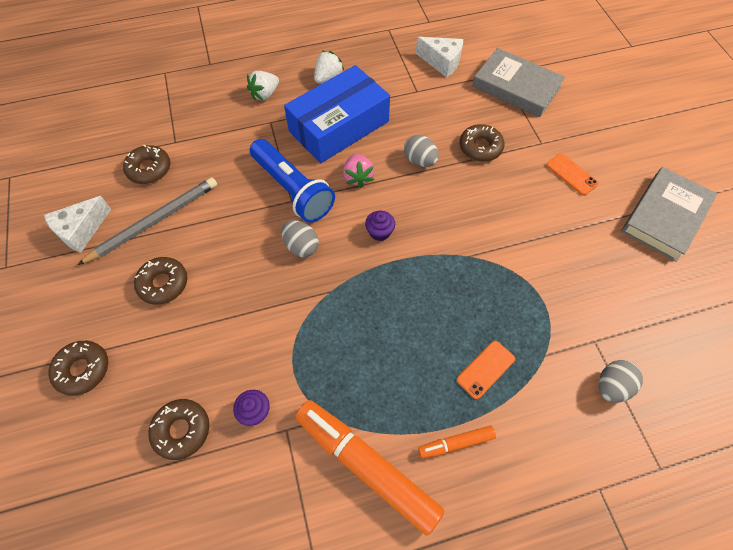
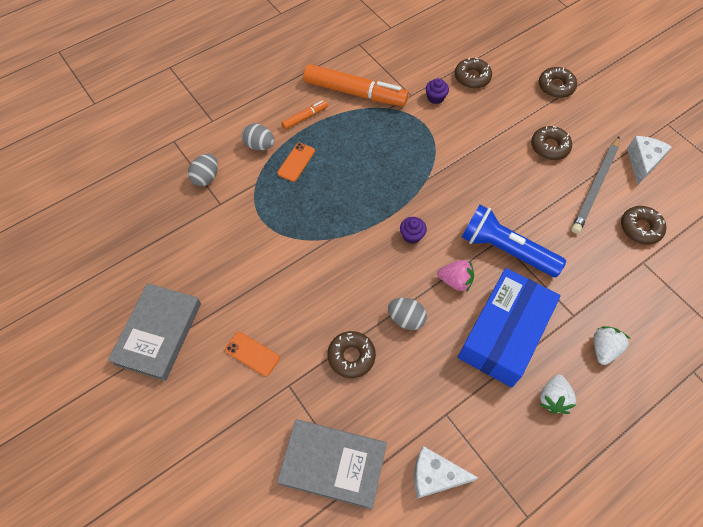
camera: 160 degrees right, 0 degrees up
(301, 246) = (468, 204): grey egg -> grey egg (259, 145)
(358, 177) = (455, 281): pink strawberry -> pink strawberry turned 135 degrees clockwise

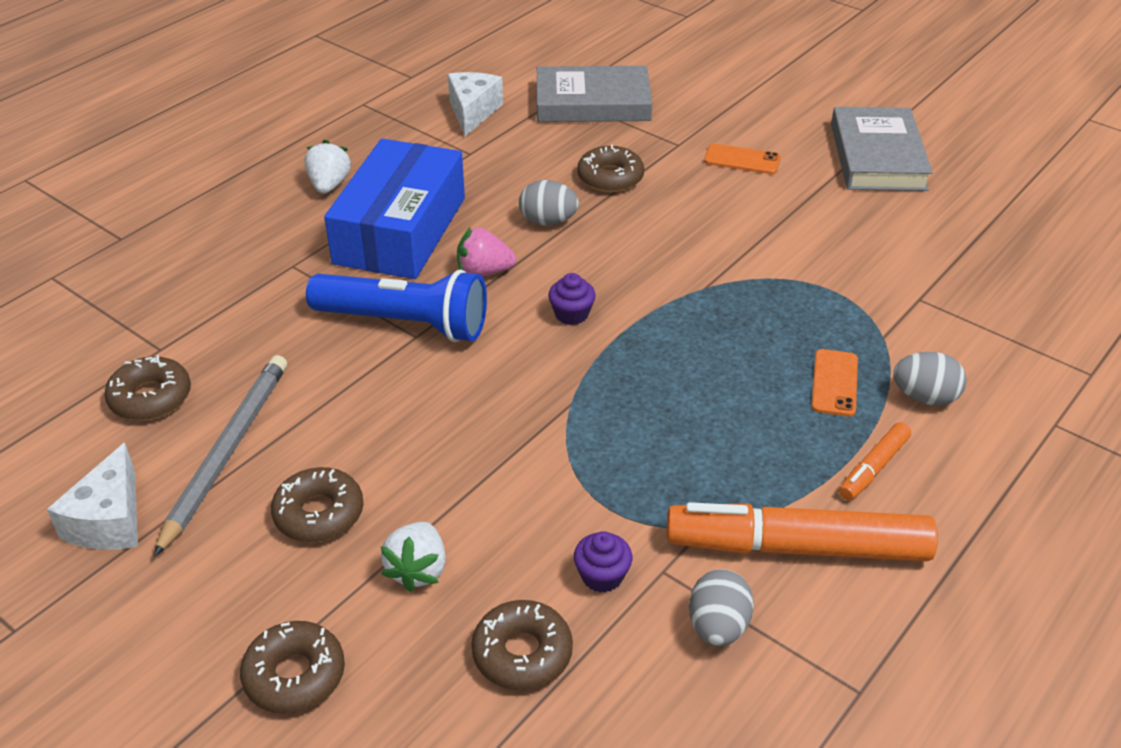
camera: 165 degrees right, 20 degrees down
(206, 177) = (976, 329): grey egg -> grey egg (718, 627)
(435, 476) = (473, 112): white cheese -> white cheese turned 75 degrees counterclockwise
(603, 349) = (251, 239): white strawberry -> white strawberry (418, 570)

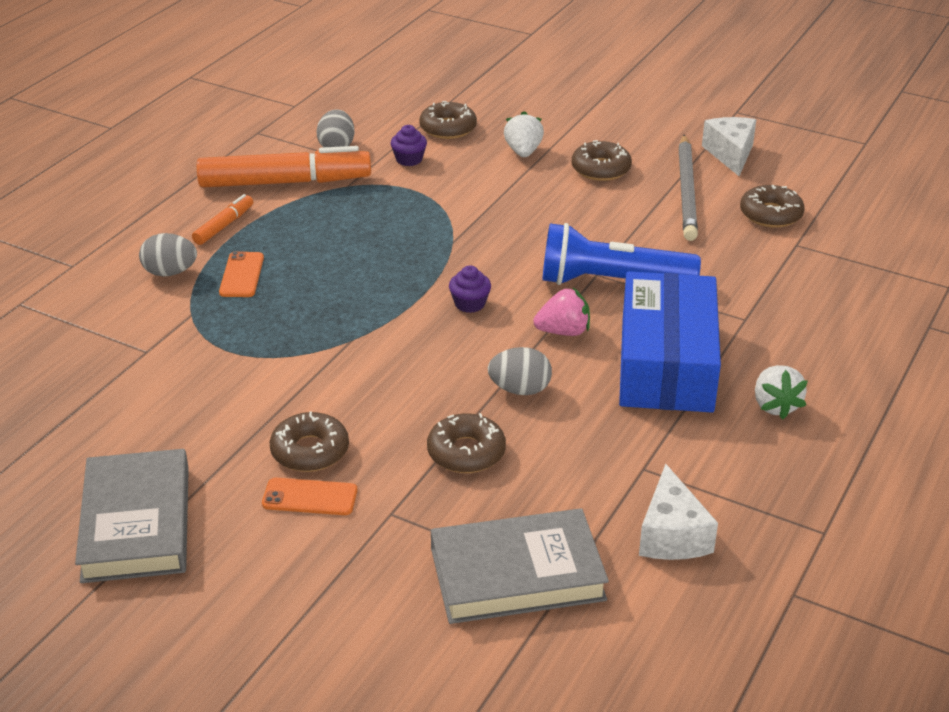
camera: 170 degrees right, 5 degrees down
(294, 675) = (569, 111): brown donut -> brown donut (310, 451)

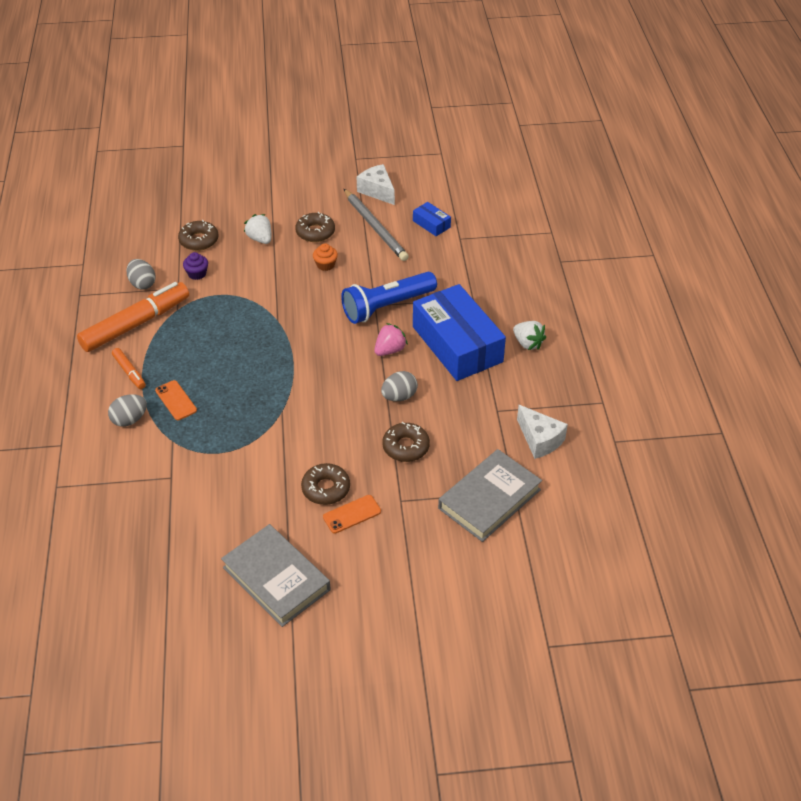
camera: 35 degrees left, 10 degrees up
(224, 226) = (129, 372): orange marker -> orange marker turned 150 degrees clockwise
(470, 304) = (325, 356): purple cupcake -> none
(577, 207) = (325, 265): none -> orange cupcake
(770, 214) = (431, 224): brown donut -> blue box

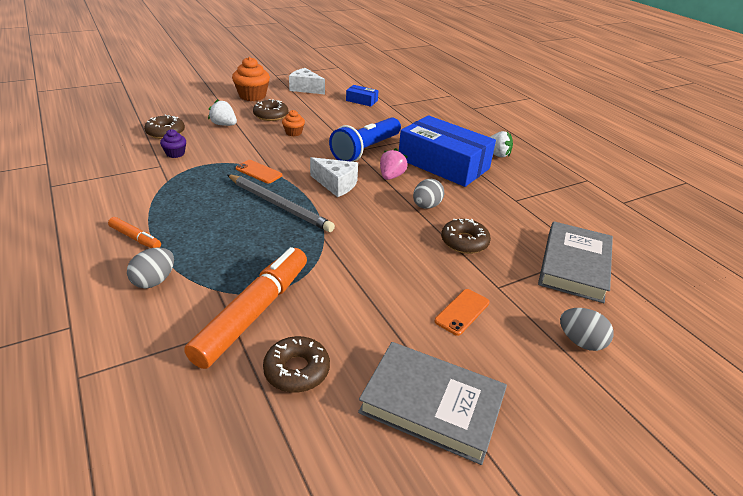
camera: 25 degrees left, 10 degrees down
(136, 324) = (126, 198): orange marker -> orange marker (254, 313)
(142, 284) = (120, 168): grey egg -> grey egg (580, 341)
(176, 400) = (203, 252): orange phone -> orange phone (258, 172)
(311, 195) = (252, 96): none -> orange cupcake
(326, 488) = (417, 295): brown donut -> brown donut (297, 370)
(375, 227) = (319, 107): grey pencil -> grey pencil (279, 205)
(540, 440) = (569, 213): white cheese -> white cheese (336, 184)

